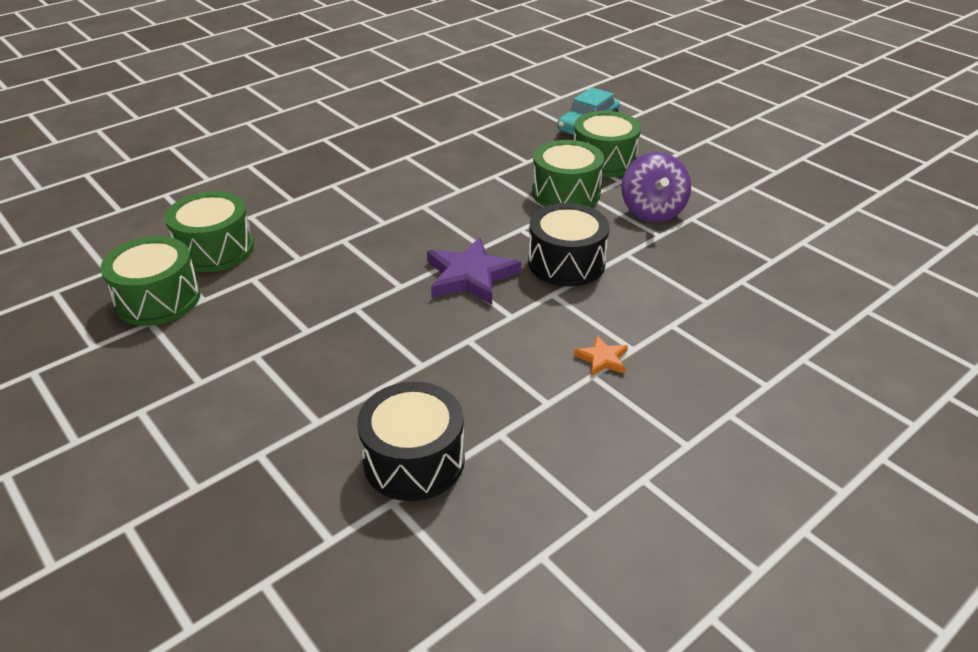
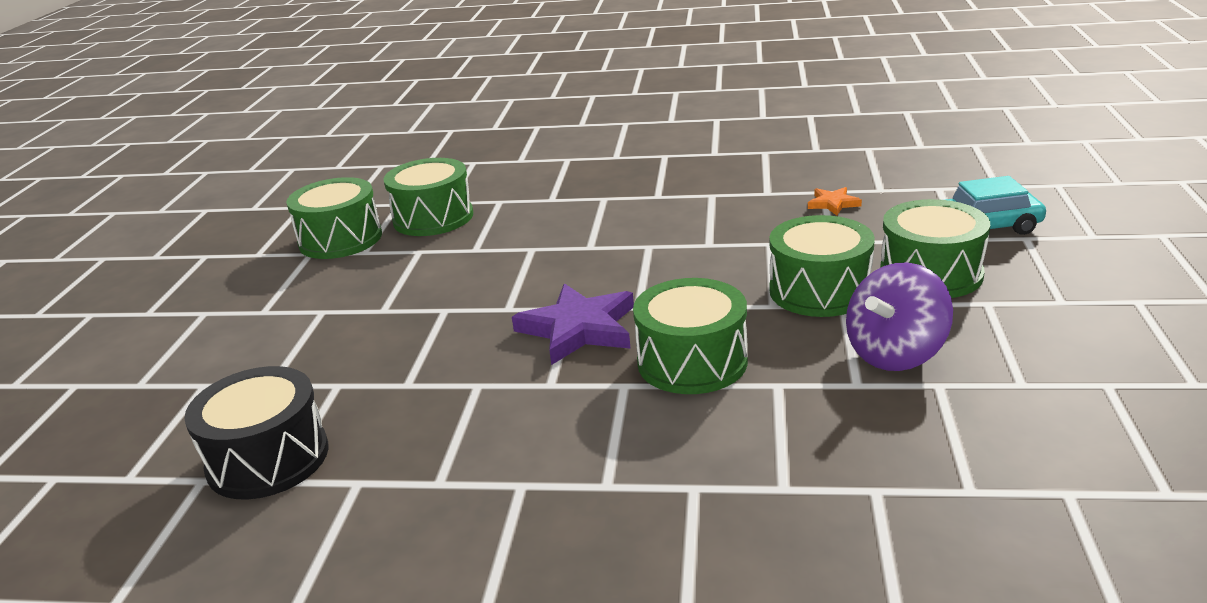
camera: 50 degrees right, 10 degrees down
(566, 263) = (692, 362): black drum -> green drum
(602, 359) = (558, 476): orange star -> orange star (833, 204)

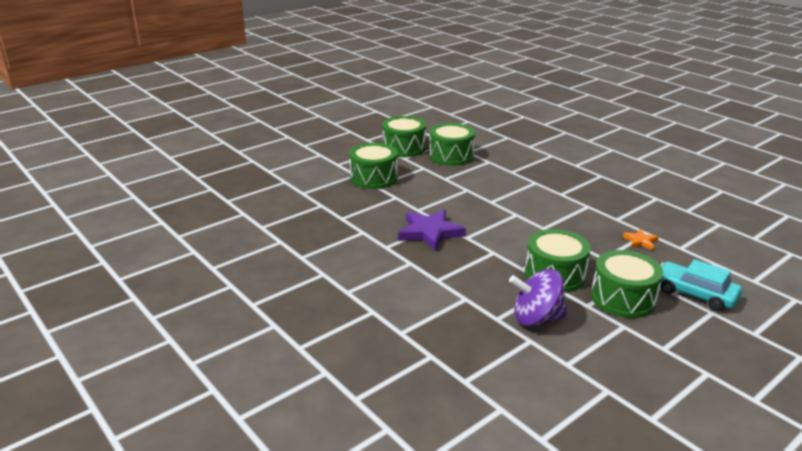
camera: 40 degrees right, 0 degrees up
(268, 459) = (268, 218): black drum -> none
(692, 362) = (449, 270): green drum -> green drum (373, 178)

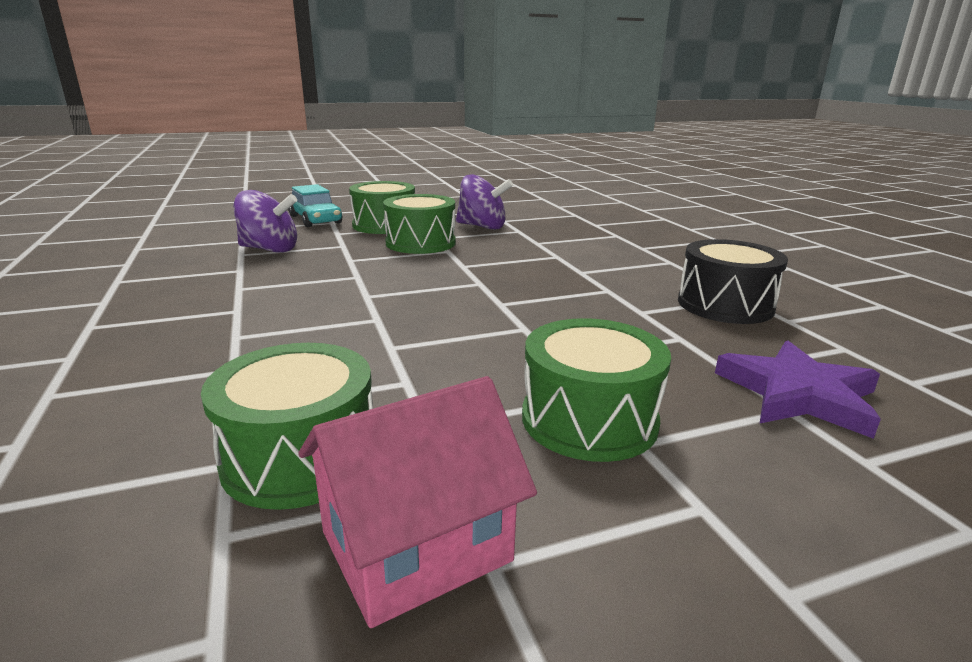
camera: 160 degrees left, 5 degrees down
(314, 247) = (725, 305): none -> black drum
(403, 148) = (416, 546): green drum -> pink house
(430, 232) = (530, 295): purple star -> purple star (798, 394)
(640, 241) = (270, 249): orange star -> purple spinning top

